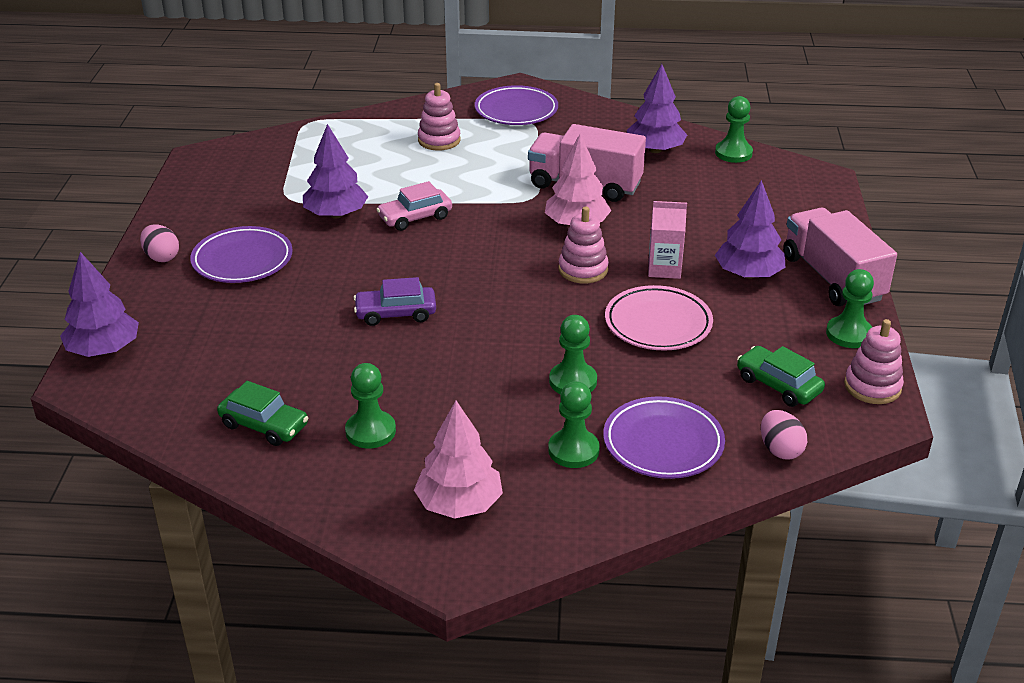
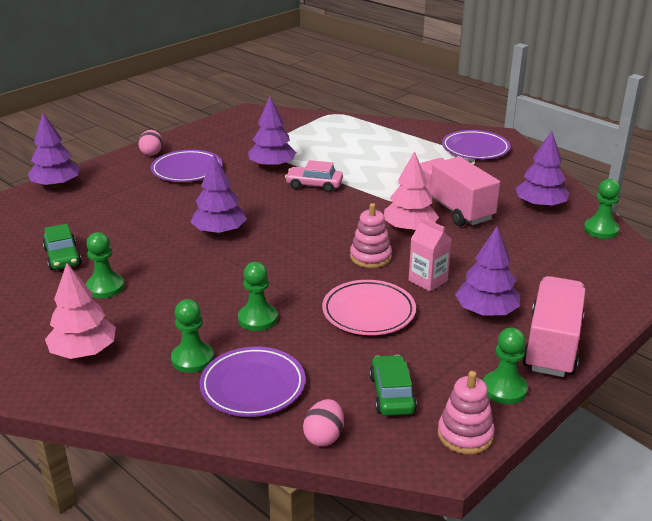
camera: 40 degrees right, 5 degrees down
(396, 313) = (219, 232): purple car -> purple tree
(439, 140) = (397, 149): pink stacking toy -> none

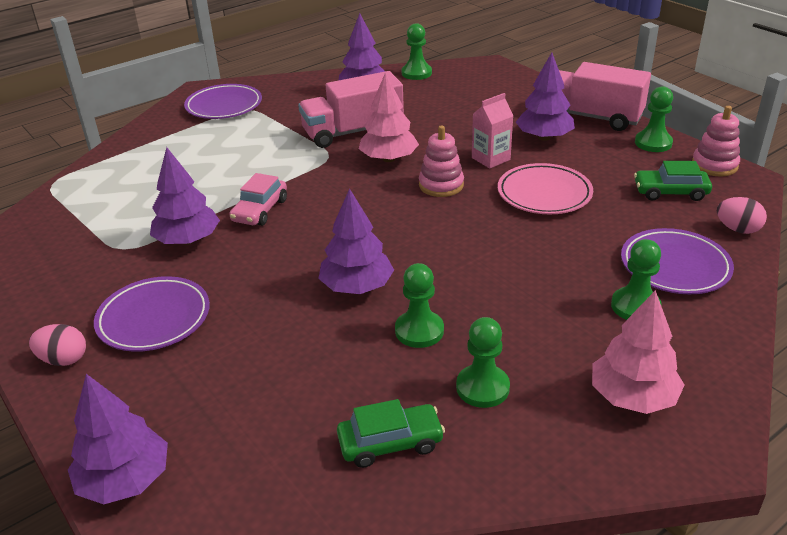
camera: 80 degrees left, 5 degrees up
(257, 319) = (557, 261): green pawn -> green pawn (419, 331)

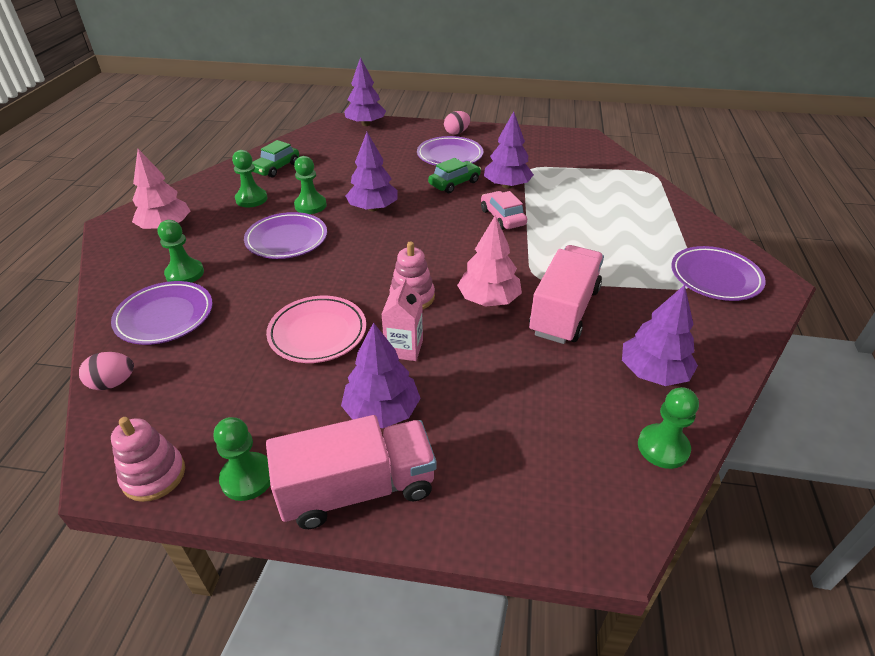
camera: 135 degrees right, 5 degrees up
(493, 294) = (287, 239): none -> purple plate
(670, 192) = (195, 399): green car -> green car (454, 183)

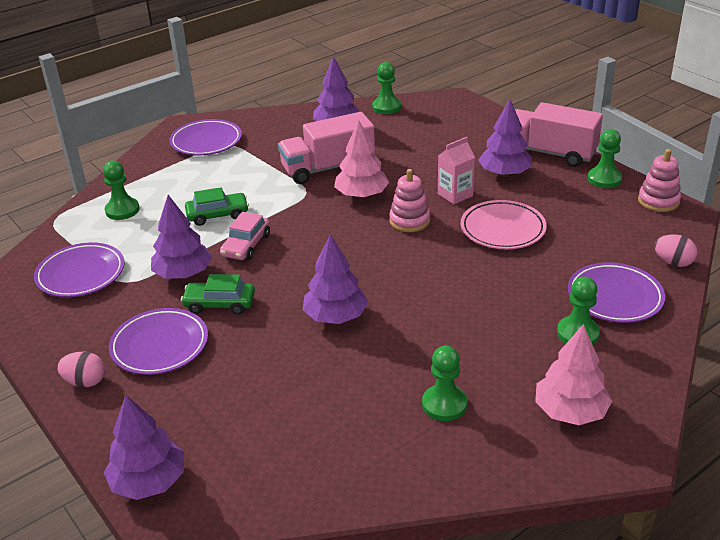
camera: 135 degrees left, 5 degrees down
(276, 168) = (367, 450): green car -> green car (217, 215)
(287, 239) = (454, 323): purple plate -> purple plate (81, 274)
(310, 205) = (390, 355): green pawn -> green pawn (122, 210)

